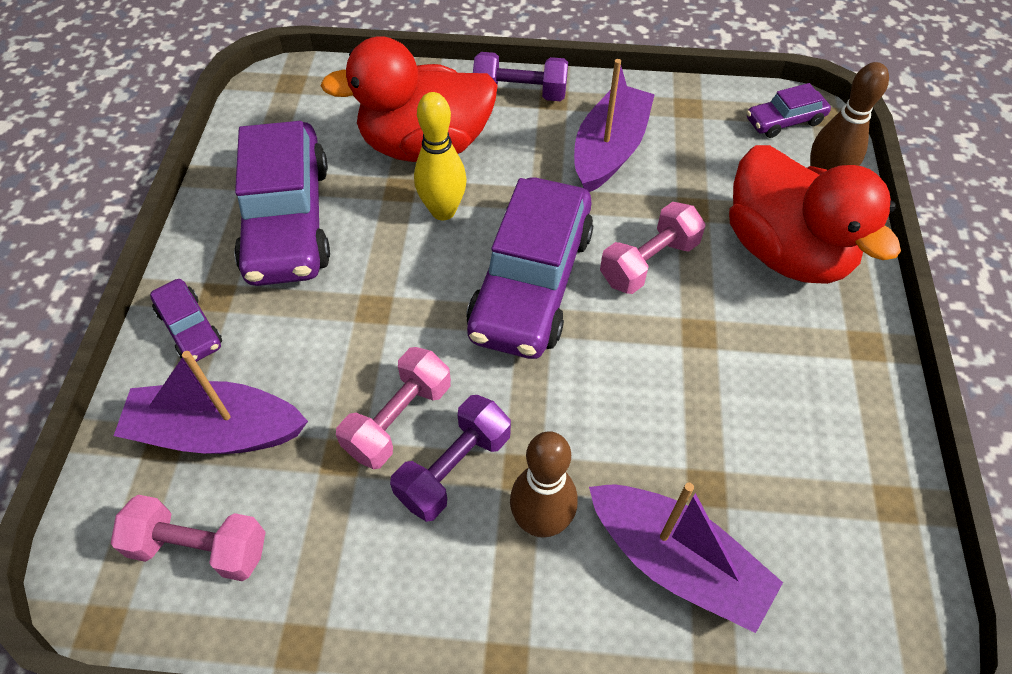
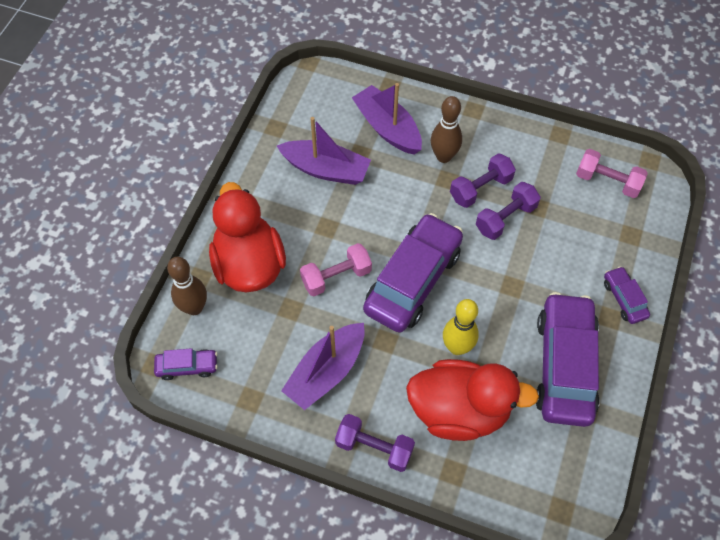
camera: 165 degrees left, 5 degrees up
(217, 432) = (603, 234): purple boat -> purple boat (326, 169)
(398, 419) = (505, 218): pink dumbbell -> purple dumbbell

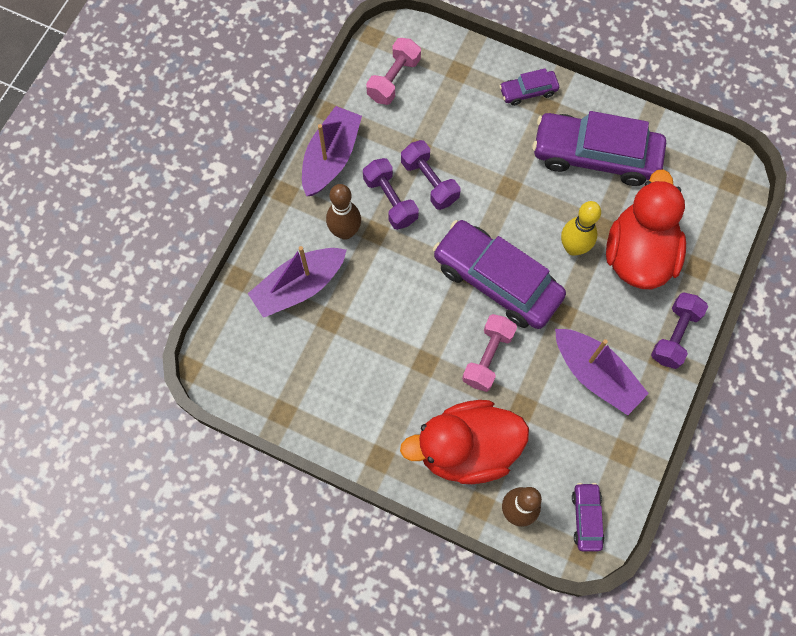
camera: 85 degrees left, 10 degrees up
(326, 169) = (349, 358): purple boat -> purple boat (331, 158)
(336, 277) = (488, 357): pink dumbbell -> pink dumbbell turned 45 degrees clockwise

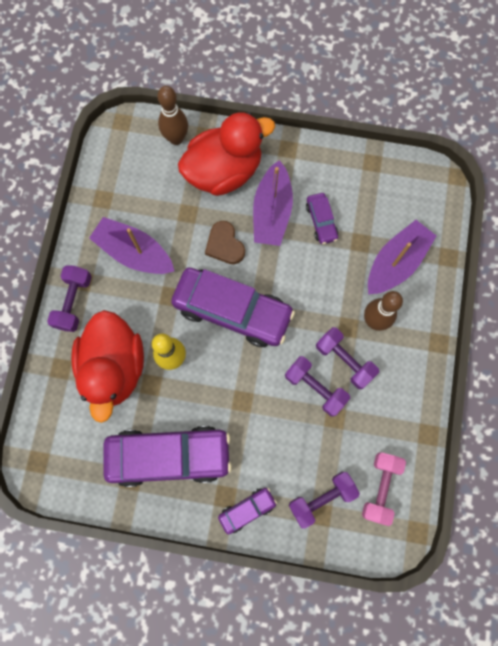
camera: 165 degrees right, 5 degrees up
(331, 158) = (411, 387): purple boat -> purple boat (272, 212)
(453, 84) = (321, 498): none -> purple dumbbell
(488, 357) = (225, 245): pink dumbbell -> brown heart
(586, 518) = (123, 146): purple car -> purple car (321, 221)

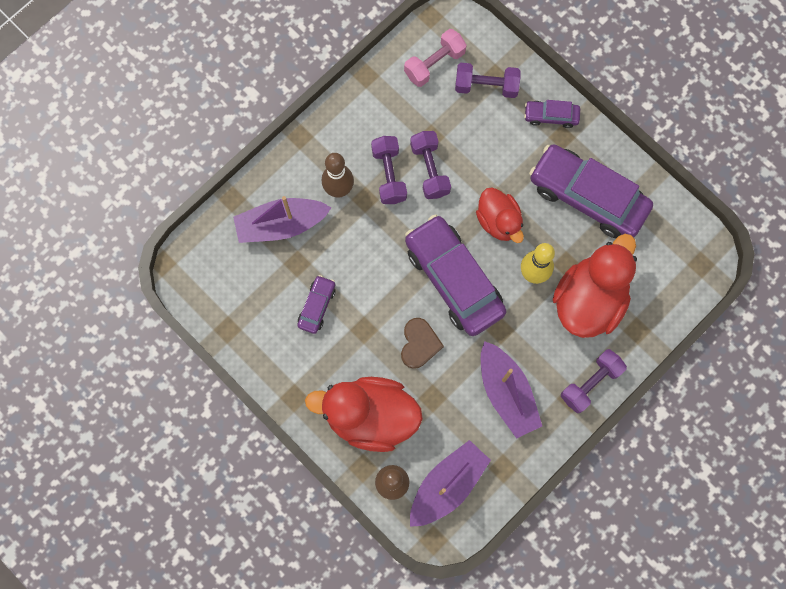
camera: 145 degrees left, 0 degrees up
(229, 383) = (498, 221): none -> red duck
(272, 212) = (354, 345): purple boat -> purple boat (447, 485)

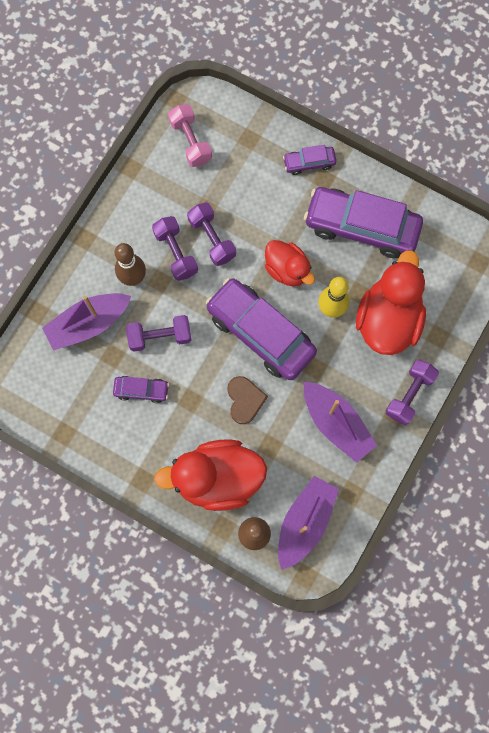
camera: 15 degrees left, 0 degrees up
(317, 306) = (141, 390): purple car -> purple car turned 90 degrees clockwise
(434, 64) = (190, 142): pink dumbbell -> pink dumbbell turned 60 degrees counterclockwise
(486, 86) = (243, 150): purple dumbbell -> purple dumbbell (160, 337)

